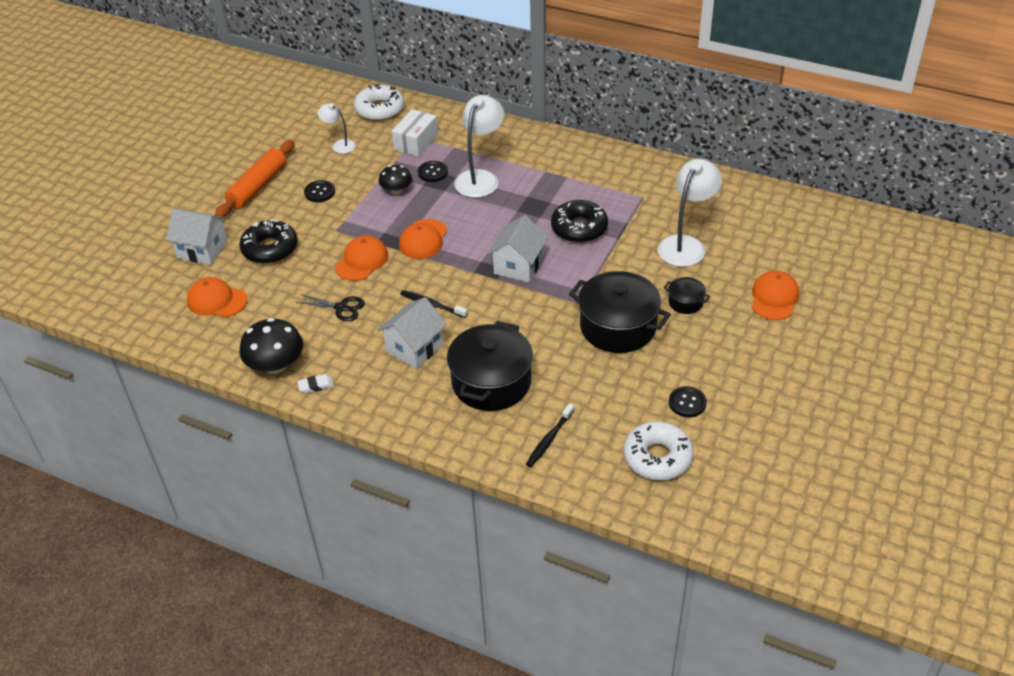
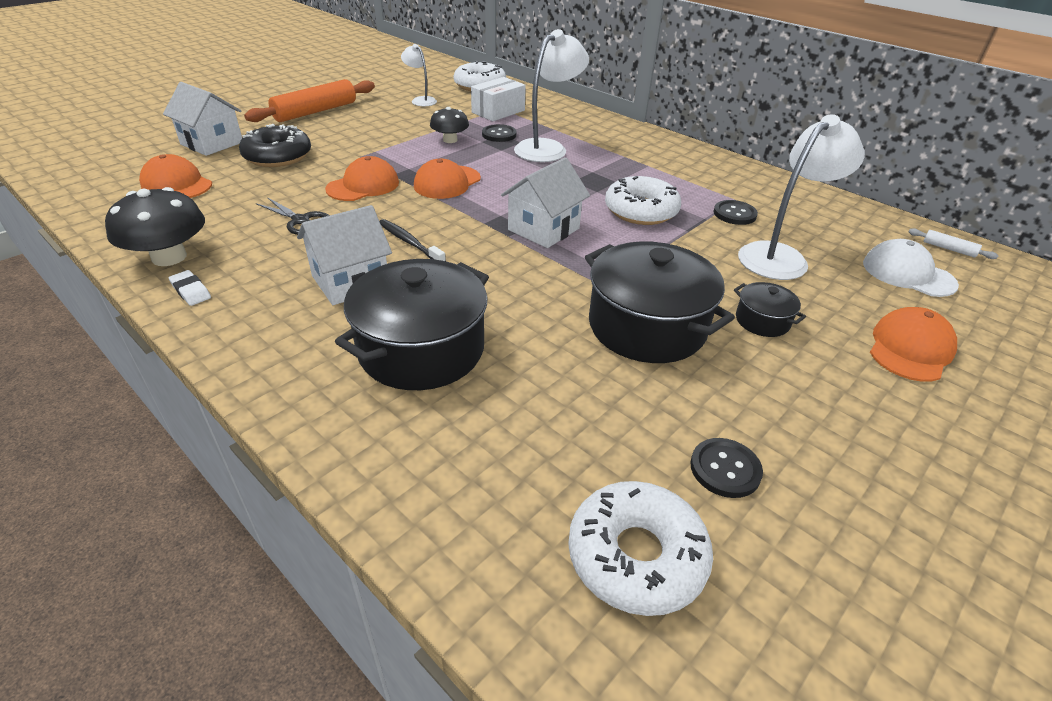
camera: 15 degrees right, 5 degrees down
(316, 386) = (191, 291): white eraser -> white eraser turned 45 degrees clockwise
(319, 192) = (370, 126): black button -> black button (734, 214)
(549, 439) = (457, 460): black toothbrush -> none
(579, 228) = (641, 211): black donut -> white donut
(769, 237) = (908, 274): none -> white cap
(794, 206) = (948, 249): none -> white rolling pin

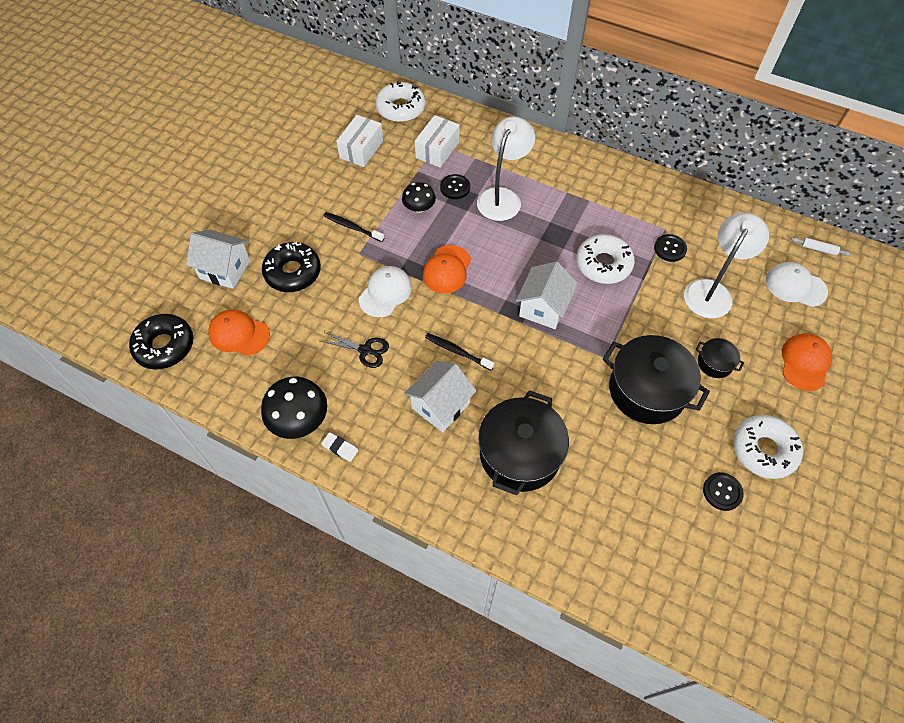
camera: 15 degrees left, 20 degrees up
(92, 178) = (164, 346): none -> black donut
(315, 111) = (280, 194): orange rolling pin -> none
(363, 186) = (385, 293): orange cap -> white cap
(368, 140) = (352, 227): none -> black toothbrush
(420, 100) = (361, 149): white lamp -> white box
(636, 556) = (694, 561): white donut -> white donut (763, 450)

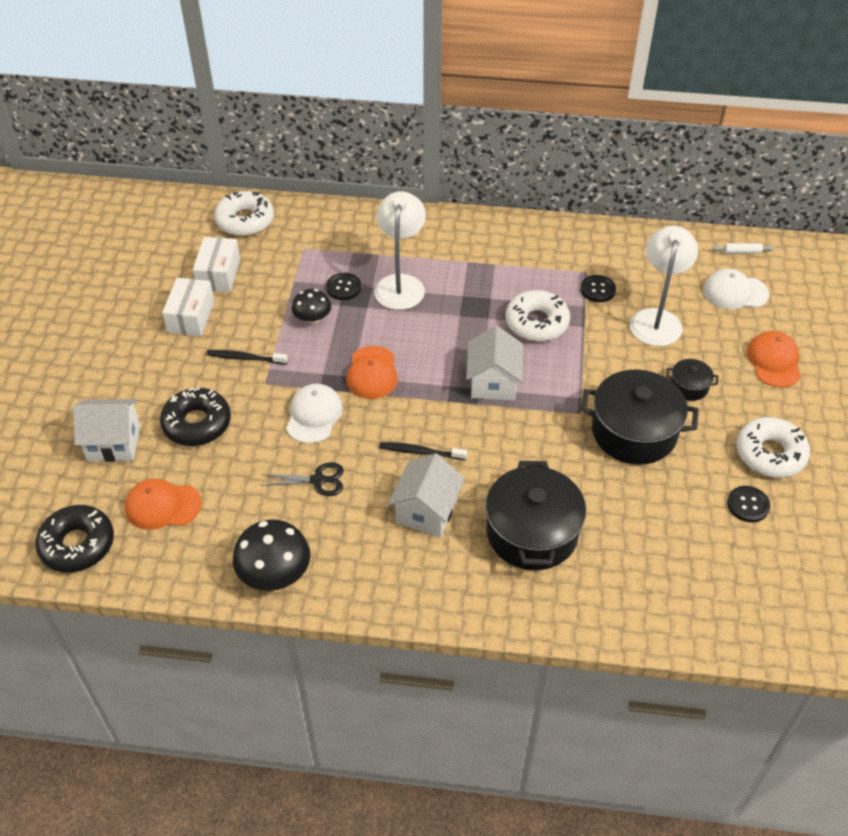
camera: 20 degrees left, 10 degrees down
(340, 448) = (335, 588): white eraser -> none
(437, 150) = (306, 254): white box -> white box (191, 317)

